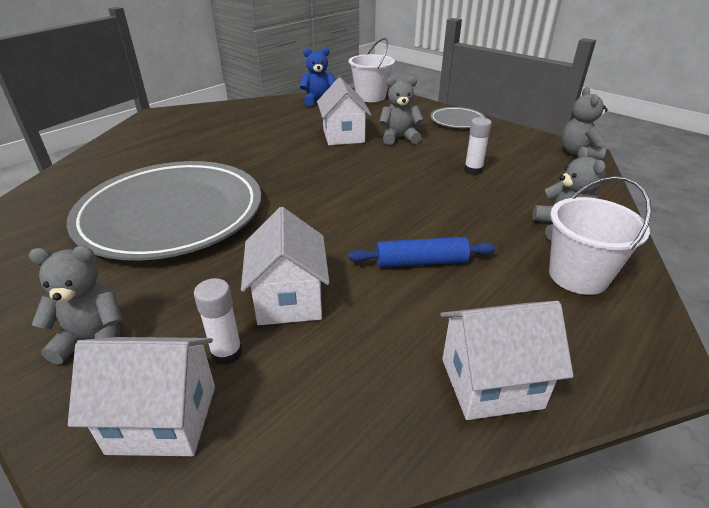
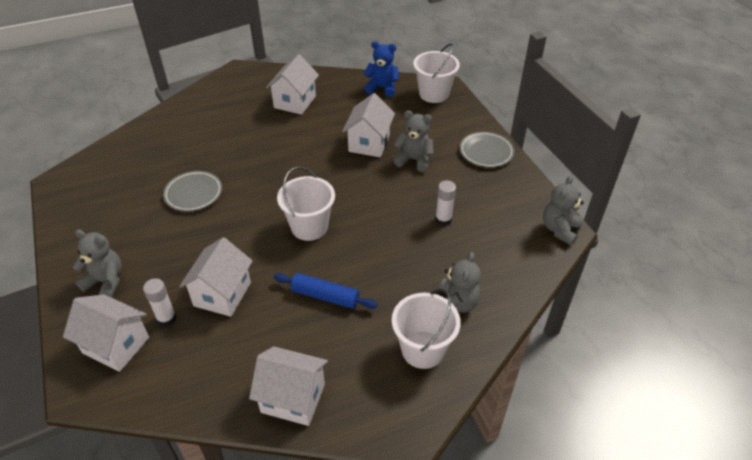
camera: 25 degrees right, 10 degrees up
(171, 214) = (193, 193): grey plate -> grey plate, size x0.43
(238, 124) = (295, 102): none -> white house
(342, 208) = (309, 227): none -> white bucket

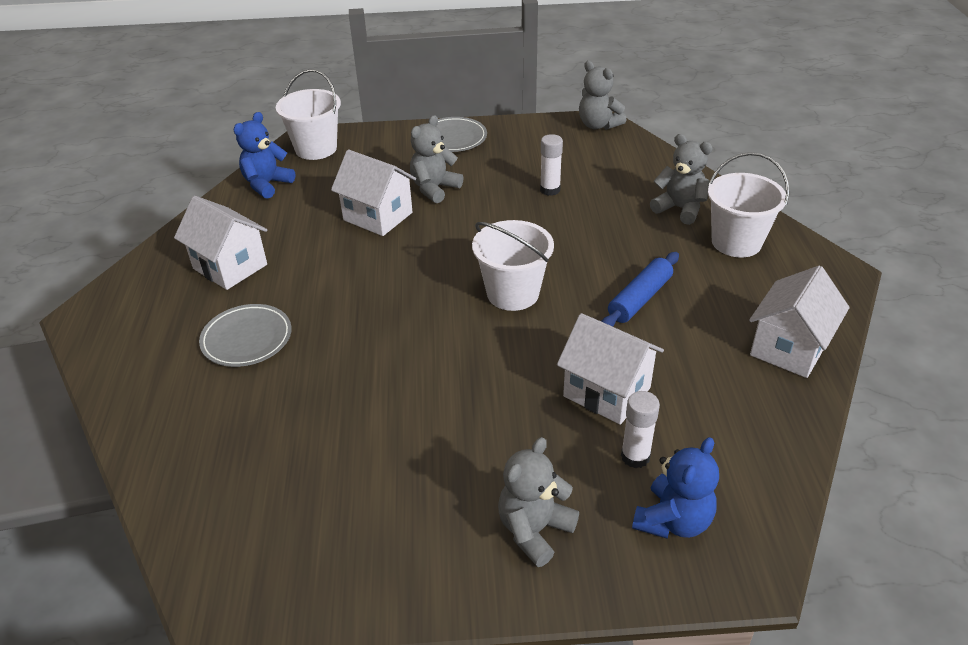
camera: 70 degrees left, 5 degrees down
(116, 345) = (673, 520): white house -> blue teddy bear
(193, 193) = (377, 403): grey plate -> grey plate (247, 339)

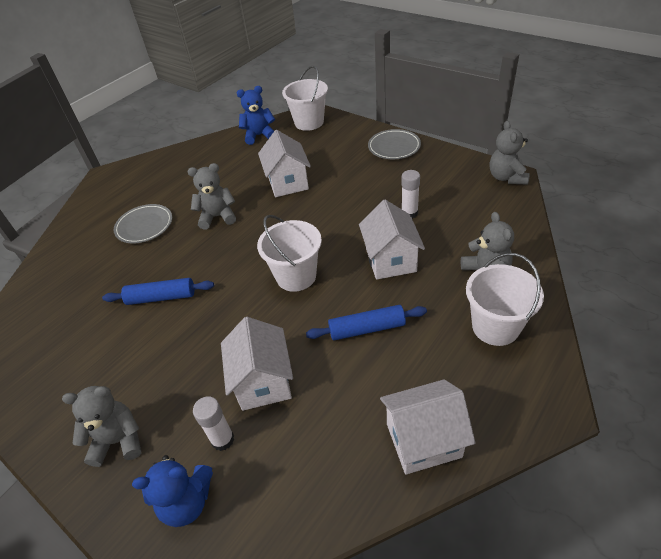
camera: 45 degrees right, 5 degrees up
(230, 266) = (186, 179): white house -> white house (390, 260)
(385, 390) = (161, 297): none -> blue rolling pin
(434, 189) = (340, 178): grey teddy bear -> grey teddy bear (217, 217)

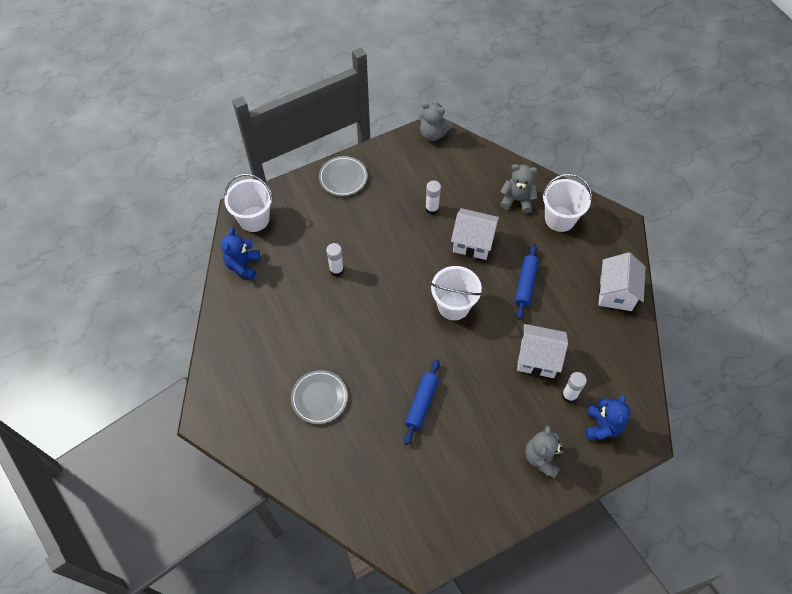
camera: 70 degrees left, 15 degrees up
(217, 217) = (347, 336): grey teddy bear -> none
(288, 183) = (336, 270): white house -> white glue stick

